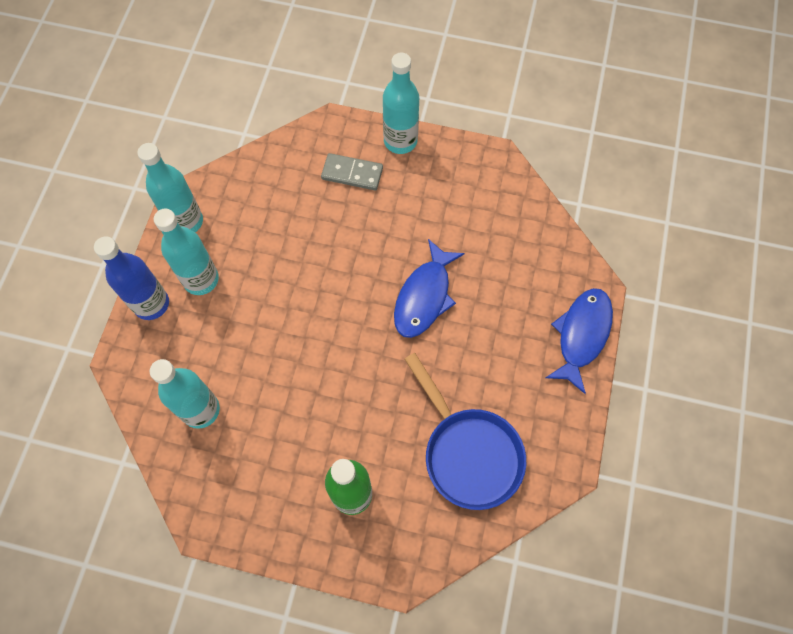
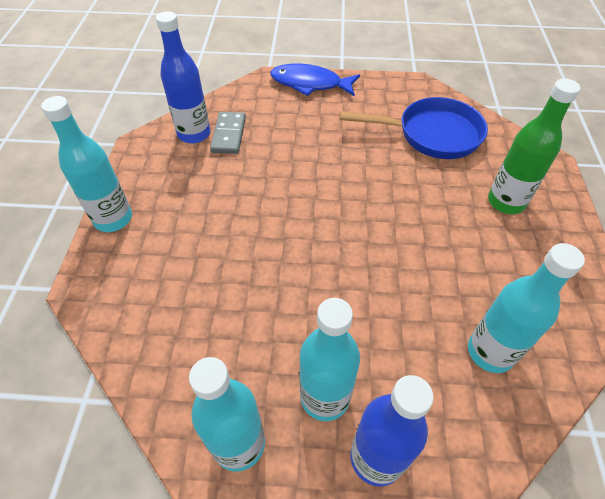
camera: 100 degrees left, 15 degrees down
(352, 173) = (156, 256): grey domino -> grey domino (228, 135)
(424, 296) = (298, 177): blue fish -> none
(468, 453) = (432, 134): blue pan -> blue pan turned 45 degrees clockwise
(504, 206) = (194, 134): none -> blue bottle

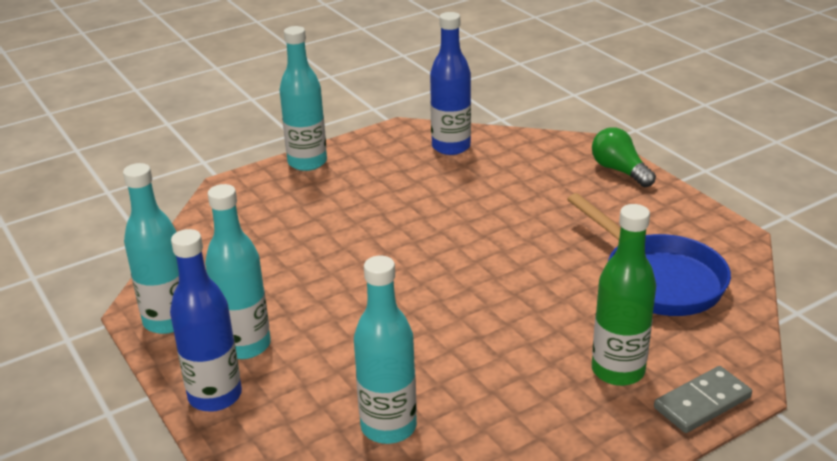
camera: 55 degrees right, 20 degrees down
(228, 135) = (475, 163): grey domino -> grey domino (702, 402)
(310, 84) = (619, 170): blue fish -> green light bulb

